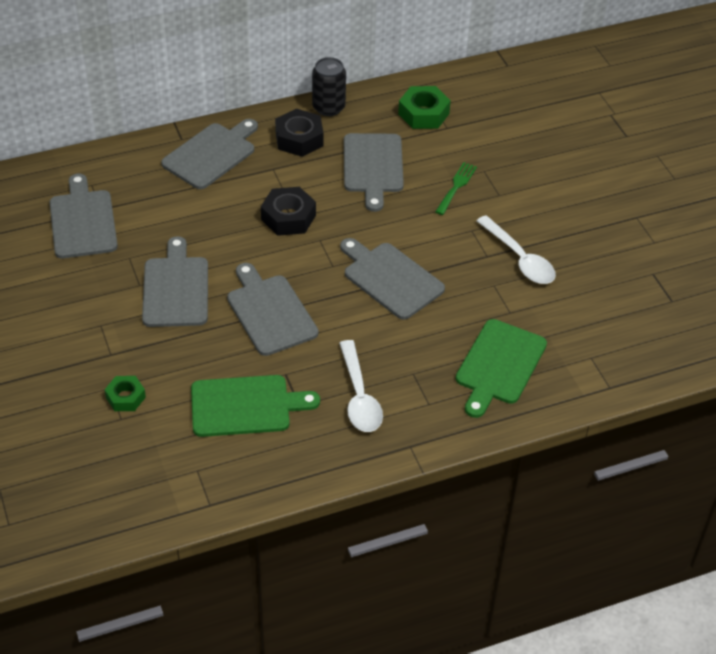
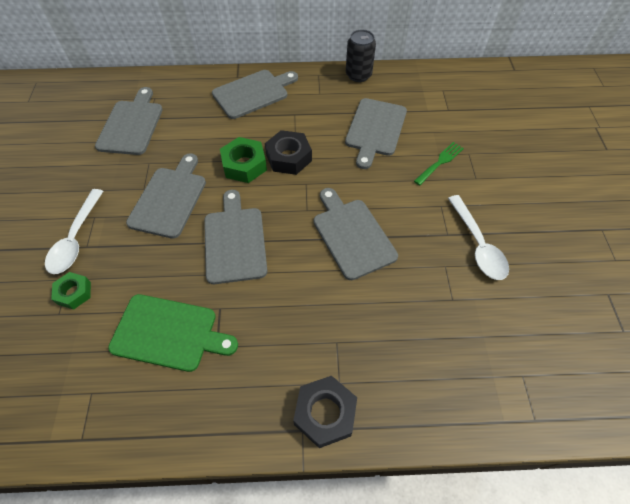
camera: 20 degrees right, 10 degrees up
(299, 139) = (325, 95): black nut -> black nut (325, 413)
(359, 396) = (276, 353): white spoon -> white spoon (76, 238)
(423, 113) = (432, 94): green nut -> green nut (244, 165)
(499, 365) = (424, 358): green cutting board -> none

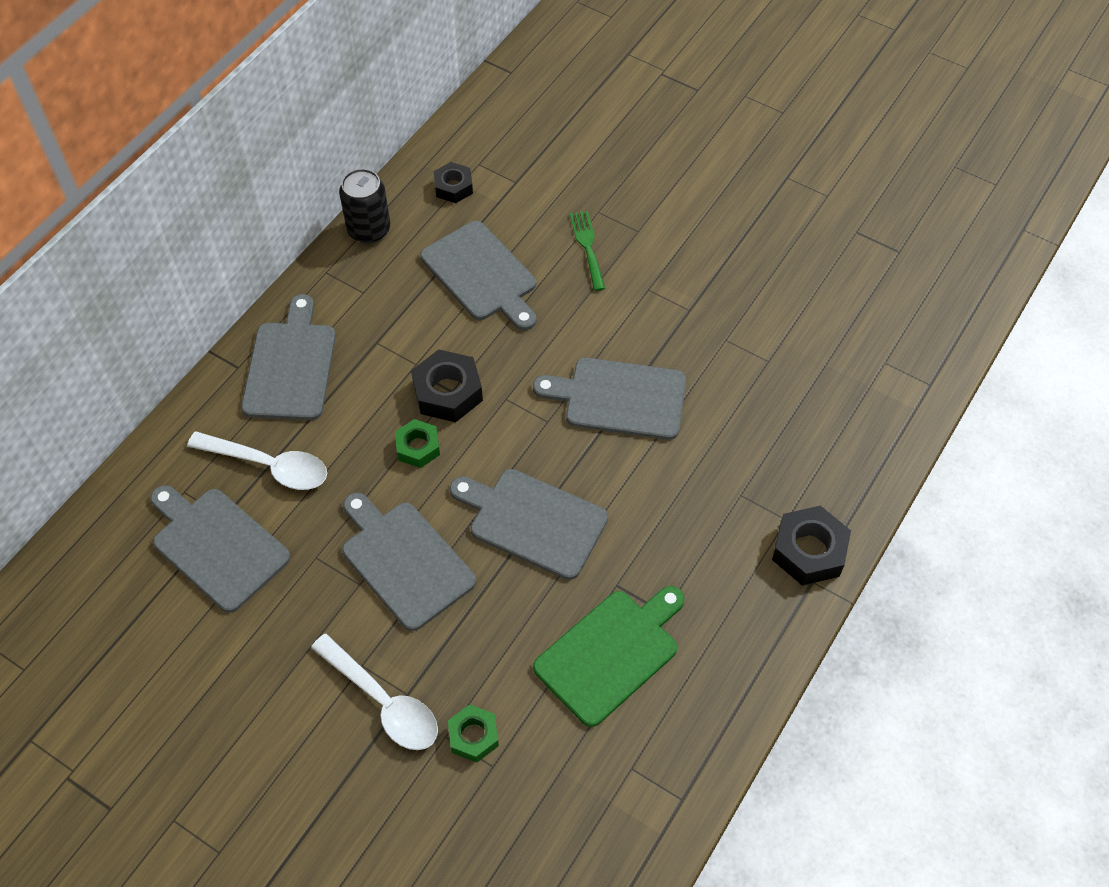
camera: 55 degrees left, 0 degrees up
(244, 165) = (418, 447): green nut -> green nut, size x0.64
(417, 89) = (453, 187): none -> black nut
(477, 244) = (722, 293): white spoon -> white spoon (269, 466)

